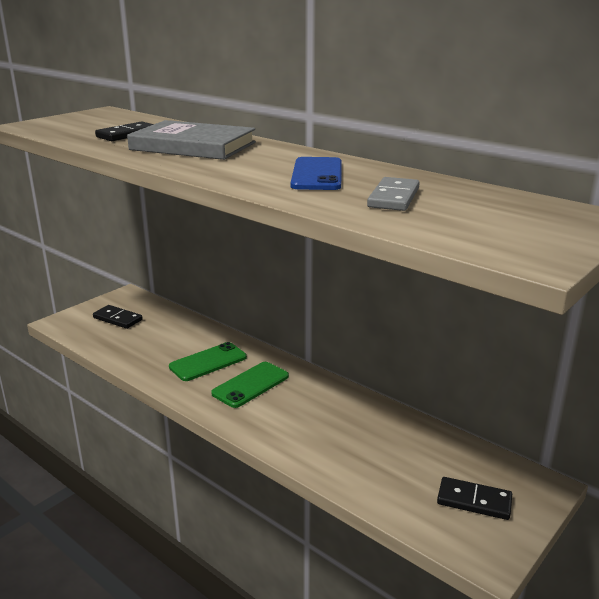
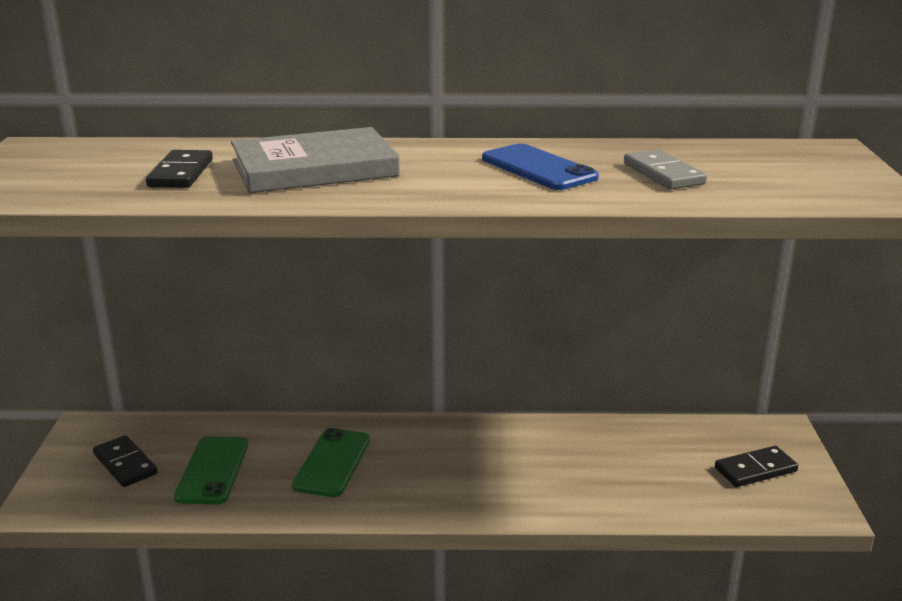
camera: 40 degrees left, 0 degrees up
(117, 319) = (125, 464): black domino -> black domino turned 60 degrees clockwise
(251, 385) = (419, 464): green phone -> green phone (212, 470)

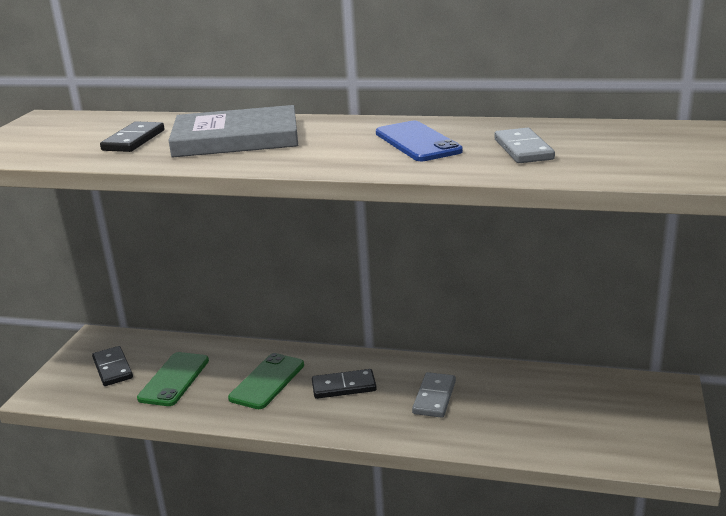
camera: 15 degrees right, 0 degrees up
(537, 463) = (434, 397): none -> grey domino
(755, 470) = (628, 421): black domino -> black domino (344, 387)

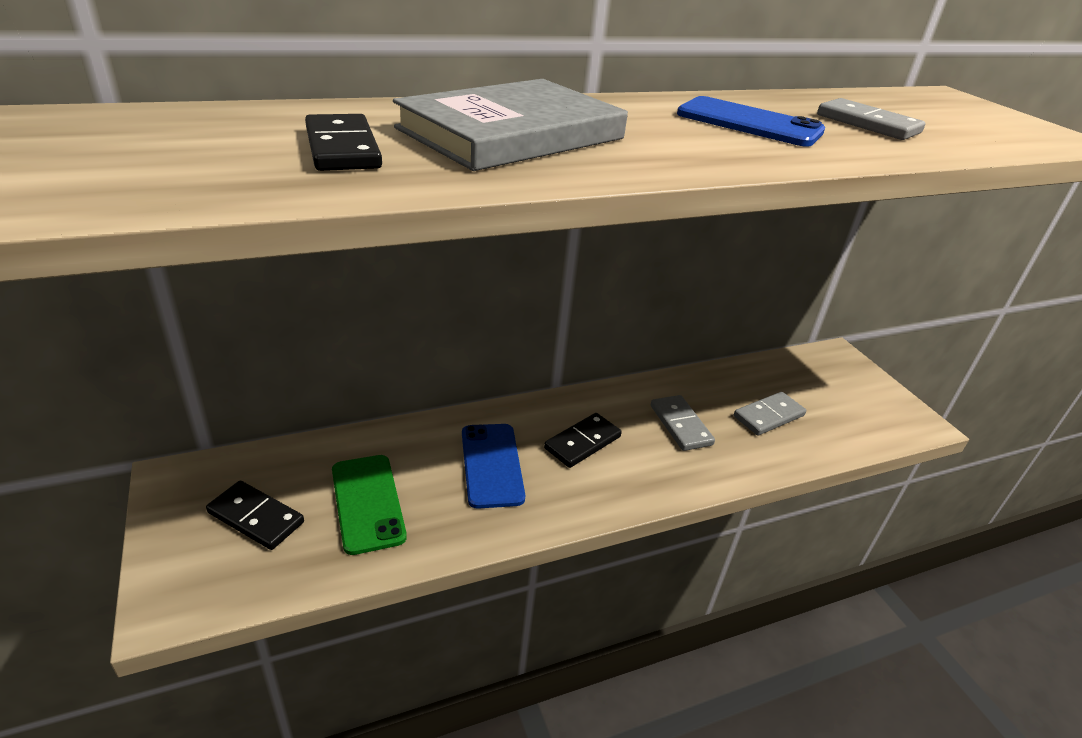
camera: 40 degrees left, 10 degrees up
(267, 381) = (491, 465): green phone -> blue phone
(522, 413) = (768, 416): none -> grey domino

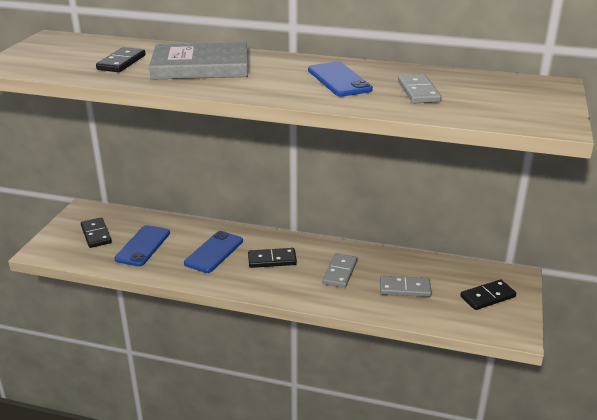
camera: 40 degrees right, 5 degrees down
(367, 503) = (143, 246): green phone -> blue phone
(847, 391) = (487, 297): none -> black domino

